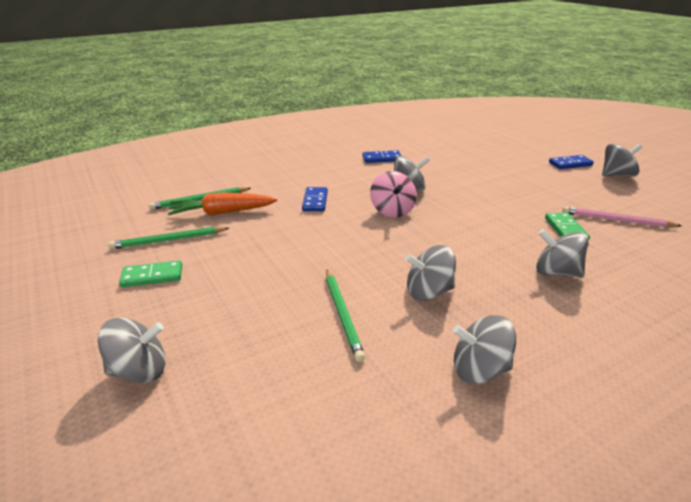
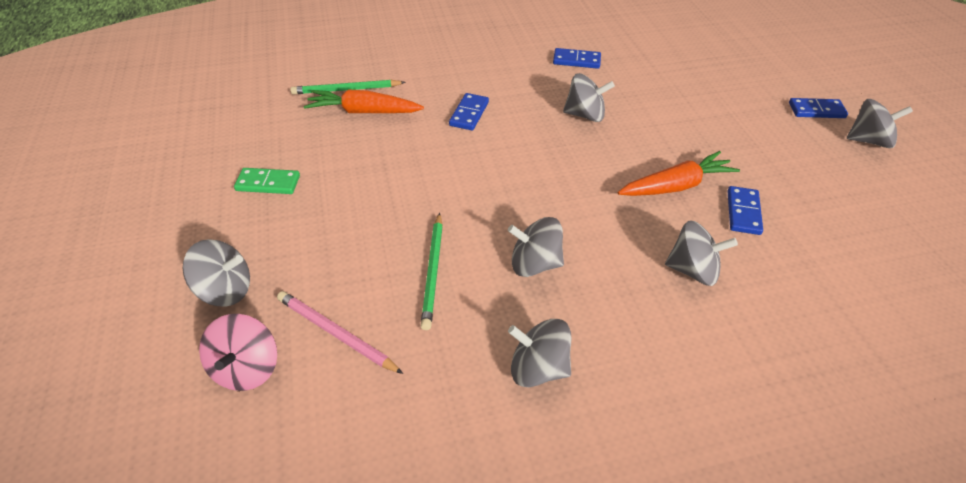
camera: 15 degrees right, 15 degrees up
(168, 240) = (297, 140): green pencil -> none
(392, 211) = (550, 144): pink spinning top -> pink spinning top (246, 369)
(505, 221) = (675, 186): none -> orange carrot
(556, 272) = (693, 270): grey spinning top -> grey spinning top turned 150 degrees clockwise
(565, 229) = (743, 212): green domino -> blue domino
(616, 220) = (818, 212): pink pencil -> pink pencil (336, 334)

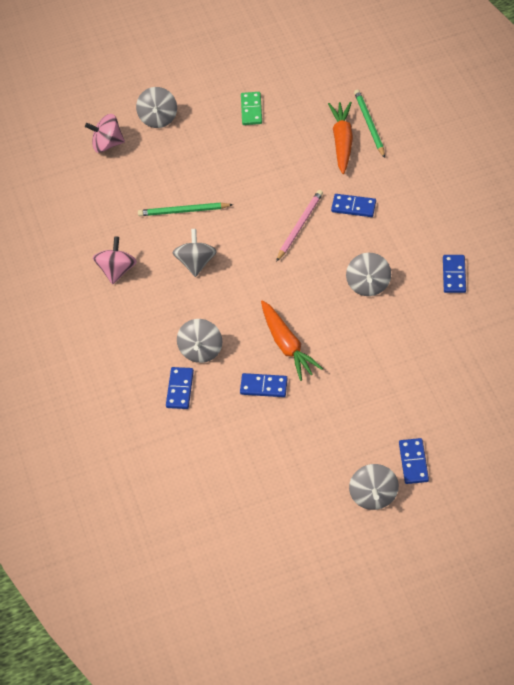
camera: 90 degrees right, 10 degrees up
(336, 334) = (133, 175): pink pencil -> pink pencil (299, 226)
(538, 369) = (117, 270): grey spinning top -> pink spinning top
(765, 299) = (180, 389): none -> blue domino

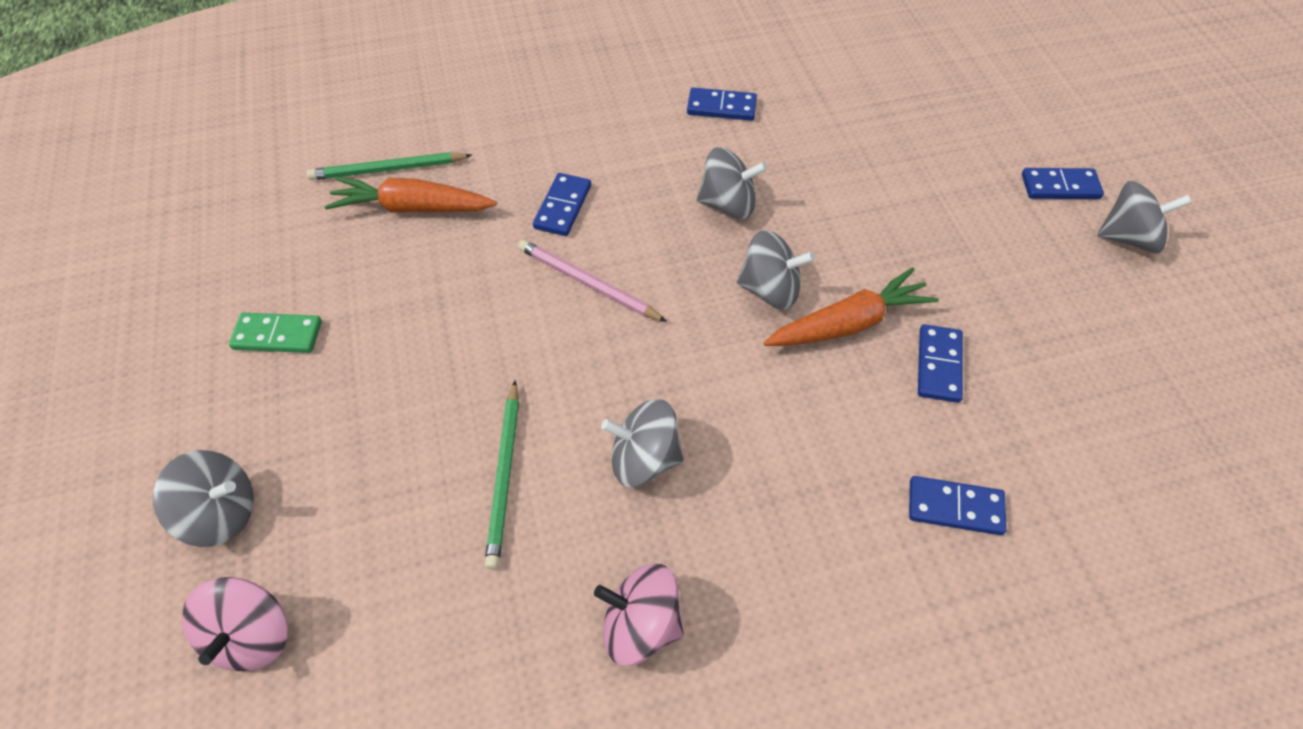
camera: 90 degrees left, 0 degrees up
(201, 350) = (861, 463): grey spinning top -> grey spinning top (770, 289)

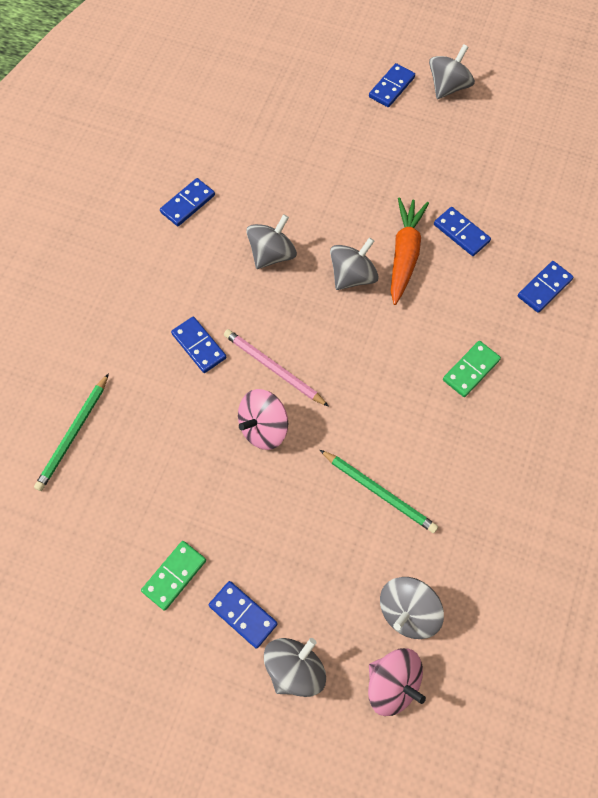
camera: 55 degrees left, 10 degrees up
(264, 423) = (243, 614): none -> blue domino
(413, 208) = (125, 436): orange carrot -> none
(587, 283) = (273, 368): pink pencil -> pink pencil turned 60 degrees clockwise
(641, 625) = (514, 474): pink spinning top -> pink spinning top (263, 428)
(644, 459) = (419, 413): grey spinning top -> grey spinning top (408, 611)
(753, 485) = (471, 370): none -> green domino

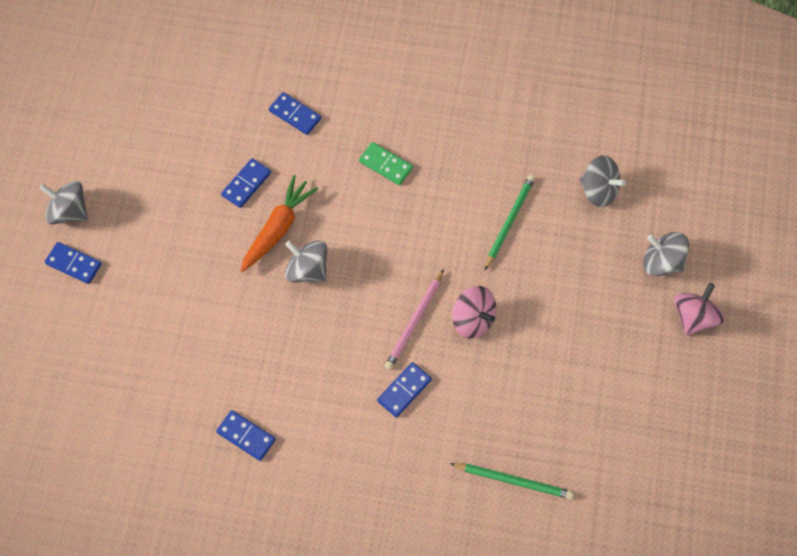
camera: 100 degrees left, 0 degrees up
(174, 575) = (616, 365): green domino -> none
(243, 614) = (632, 306): blue domino -> none
(272, 254) = (294, 344): grey spinning top -> none
(392, 683) = (653, 195): pink spinning top -> pink spinning top (694, 317)
(404, 255) = (277, 229): orange carrot -> orange carrot turned 120 degrees clockwise

